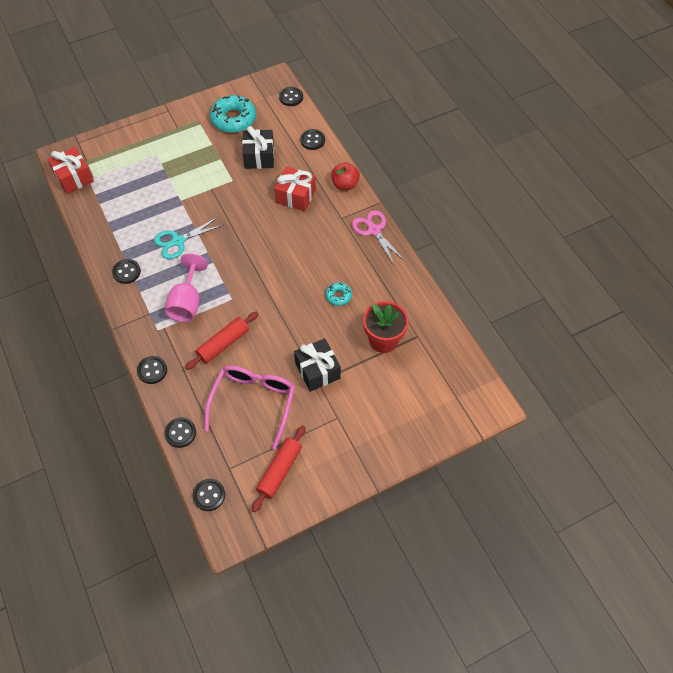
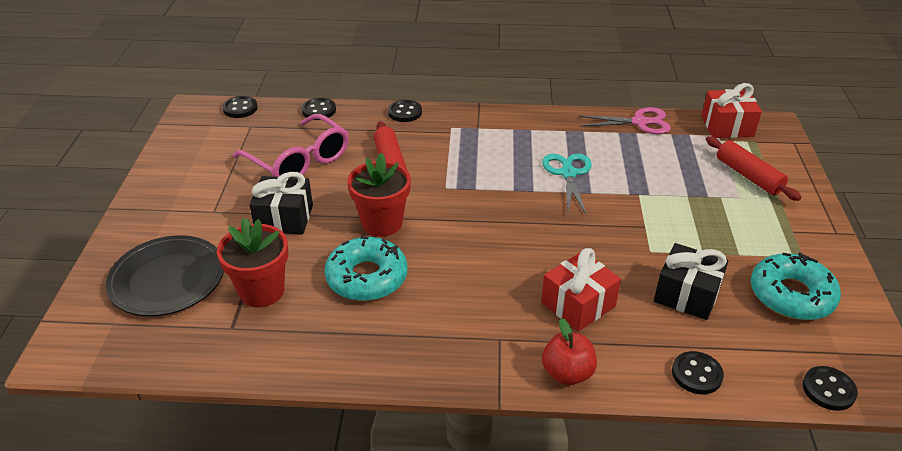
camera: 120 degrees right, 20 degrees down
(127, 272) = (548, 127): black button -> none
(187, 302) = (469, 155): pink goblet -> none
(279, 470) = (210, 153): red rolling pin -> red rolling pin (748, 176)
(288, 314) = (382, 223): none -> red flower pot
(338, 296) = (367, 277): turquoise donut -> turquoise donut, size x1.99
(374, 230) = (446, 366): pink scissors -> pink scissors (639, 122)
(409, 396) = (167, 279): none -> black plate

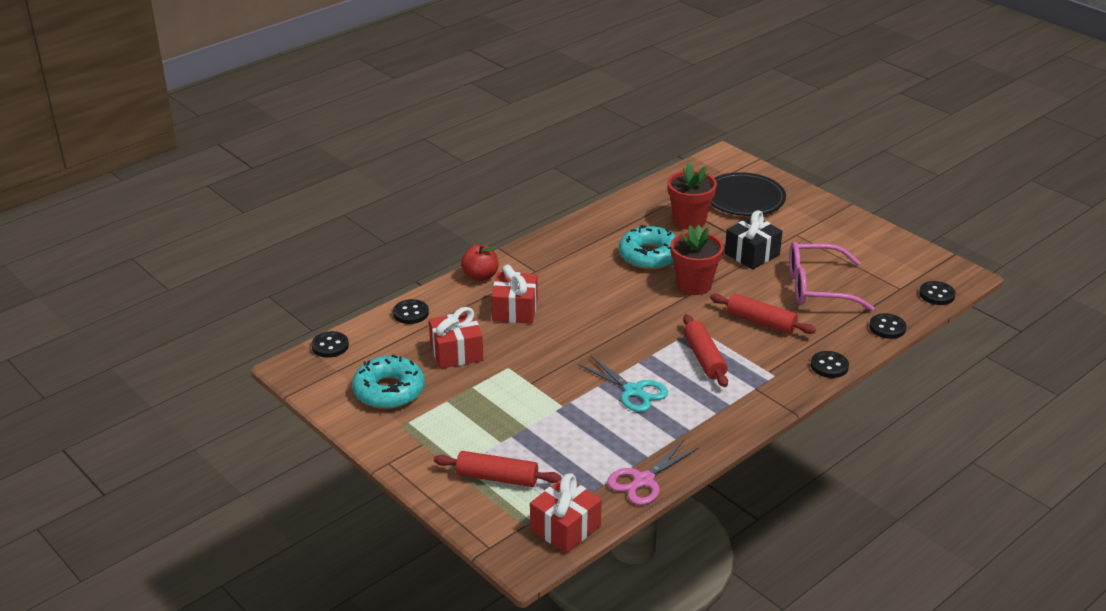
camera: 135 degrees right, 5 degrees down
(478, 164) = (704, 358): none -> red rolling pin
(687, 294) = (456, 352): black gift -> red gift

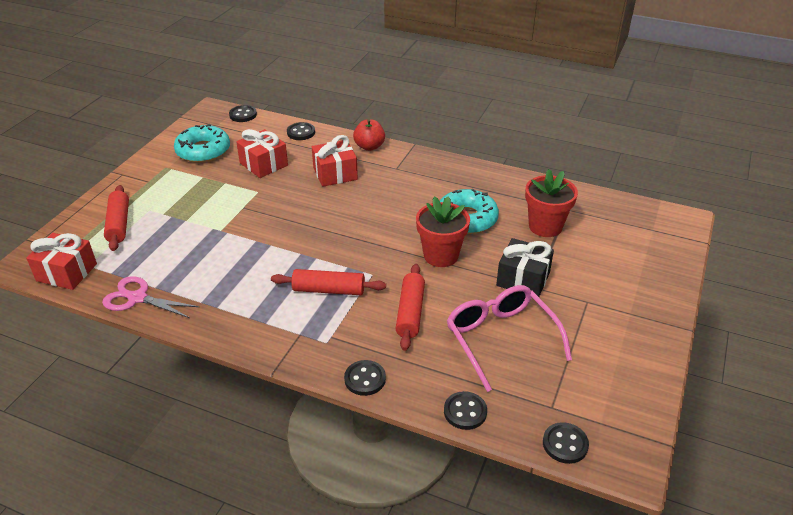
camera: 65 degrees right, 5 degrees up
(633, 391) = (258, 261): turquoise scissors -> none
(704, 358) = (328, 290): red rolling pin -> red rolling pin turned 45 degrees clockwise
(744, 198) = (618, 250): black plate -> none

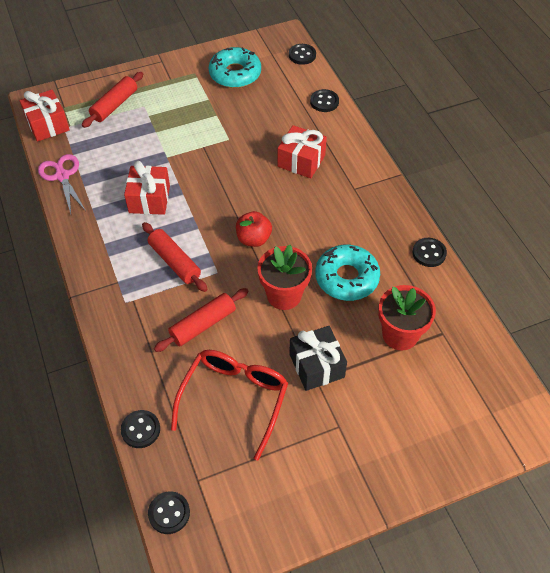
camera: 45 degrees right, 15 degrees up
(263, 164) = (261, 115): red gift -> red gift (149, 199)
(365, 379) = (114, 350): black button -> black button (429, 253)
(369, 146) = (360, 152): red apple -> red apple (253, 239)
(500, 338) = (234, 399): pink glasses -> red glasses

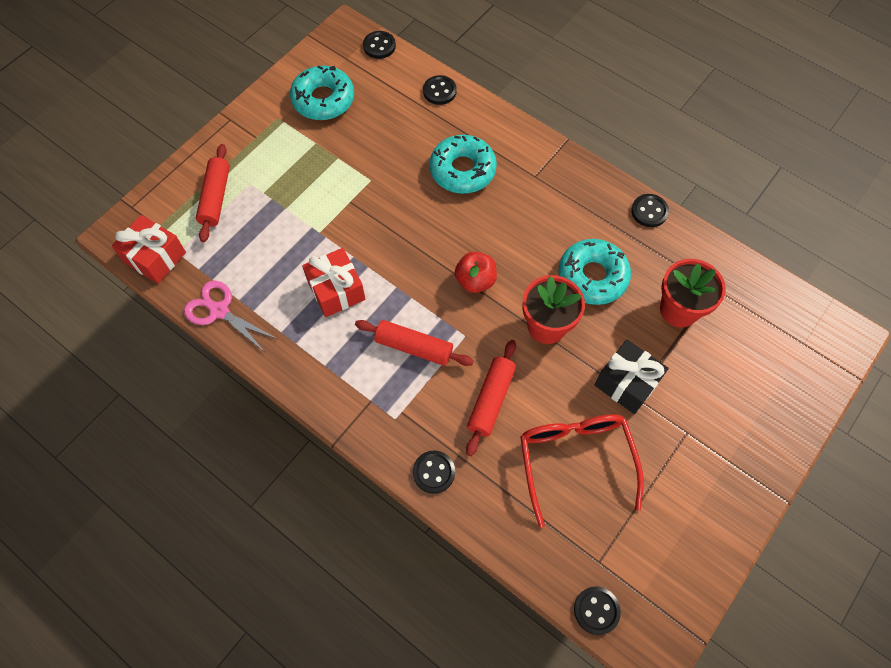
camera: 30 degrees left, 10 degrees up
(140, 430) = (509, 544): black button -> black button (434, 472)
(301, 161) = (462, 170): red gift -> turquoise donut

